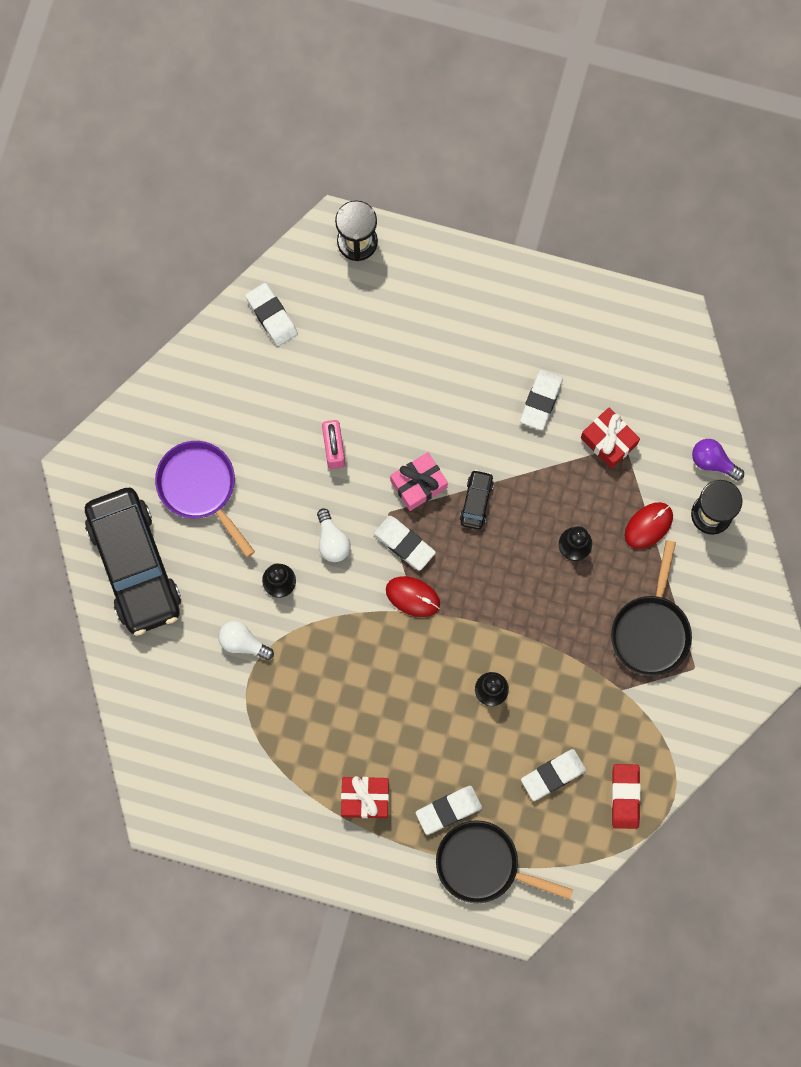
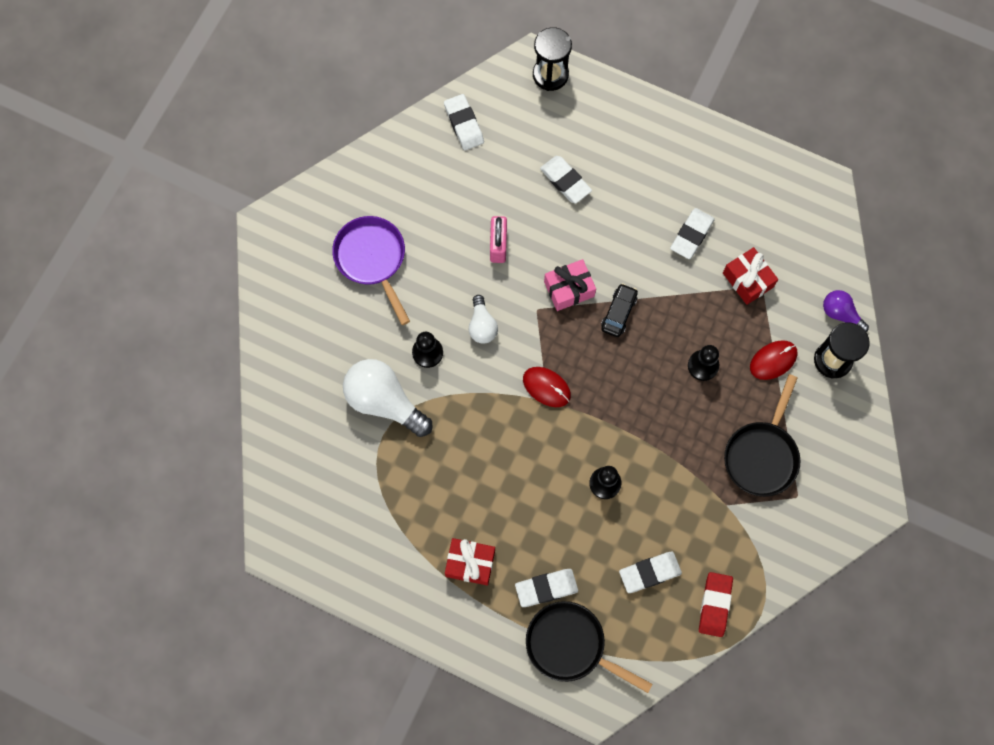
camera: 10 degrees right, 5 degrees down
(134, 565) = (300, 316): black car -> none
(243, 642) = (384, 402): white light bulb -> white light bulb, size x1.84
(404, 544) = (547, 339): white eraser -> white eraser (565, 181)

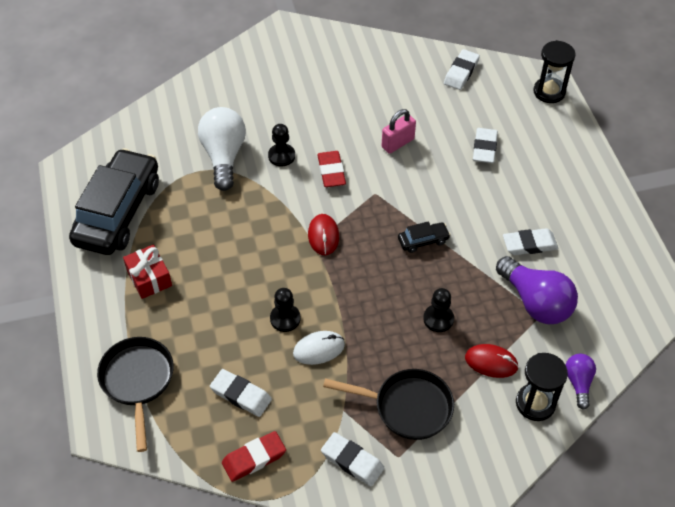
camera: 50 degrees right, 20 degrees down
(372, 259) = (317, 88): purple pan -> none
(372, 539) = (118, 212): none -> black car
(482, 325) = (331, 171): white light bulb -> red eraser
(546, 588) = (170, 336): white eraser -> white eraser (352, 461)
(569, 289) = (409, 201): pink gift -> none
(656, 479) = (319, 349): none -> white mouse
(747, 280) = (535, 302): red gift -> purple light bulb
(762, 455) = (407, 407): black pan -> black pan turned 150 degrees counterclockwise

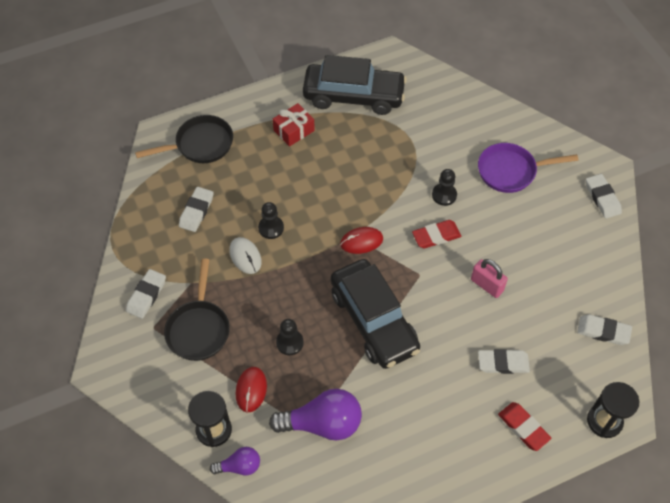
camera: 80 degrees right, 5 degrees up
(224, 156) = (431, 153): white light bulb -> none
(254, 458) = (143, 230): red eraser -> red eraser (523, 427)
(266, 98) = (510, 171): none -> purple pan
(423, 241) = (373, 321): black car -> black car, size x2.45
(529, 244) = (389, 414): white eraser -> white eraser (602, 198)
(535, 302) = (322, 423): purple light bulb -> purple light bulb turned 135 degrees counterclockwise

